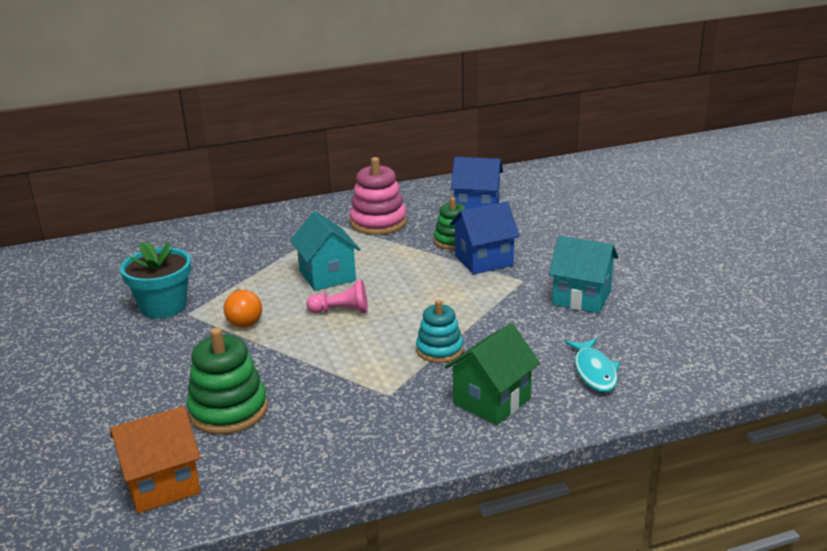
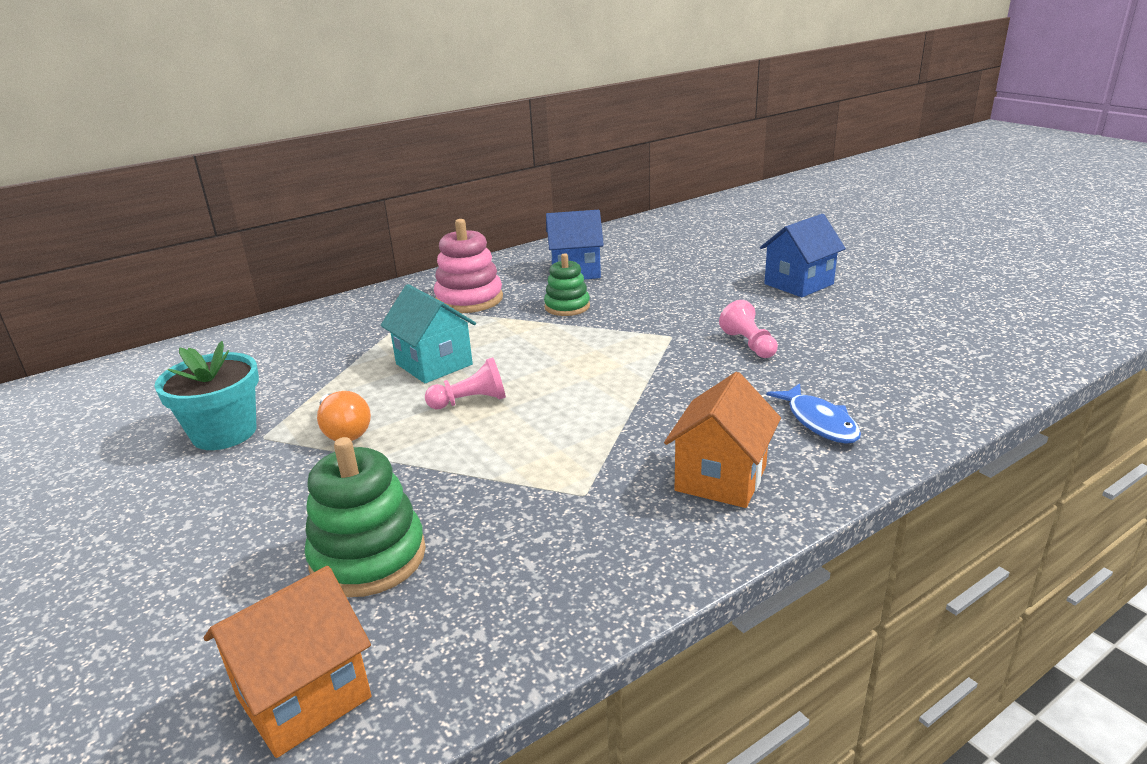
camera: 15 degrees left, 0 degrees up
(439, 350) = (619, 427): turquoise stacking toy -> none
(484, 260) = (614, 322): blue house -> blue house (798, 284)
(491, 401) = (721, 478): green house -> orange house
(581, 298) = (749, 344): turquoise house -> pink pawn
(594, 372) = (819, 422): turquoise fish -> blue fish

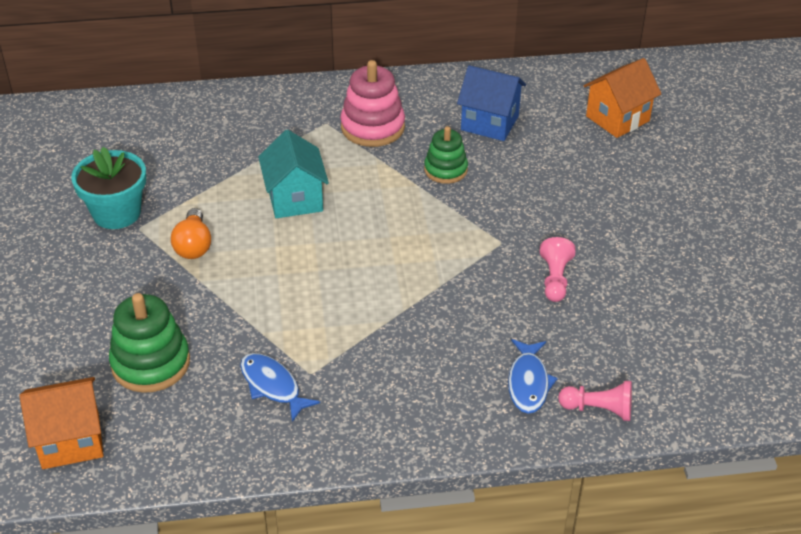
camera: 25 degrees right, 15 degrees up
(471, 401) = (295, 252): pink pawn -> pink pawn (598, 409)
(549, 522) = (272, 386): none -> blue fish
(721, 478) = (410, 401): orange house -> orange house (617, 119)
(798, 284) = (674, 221): blue house -> none

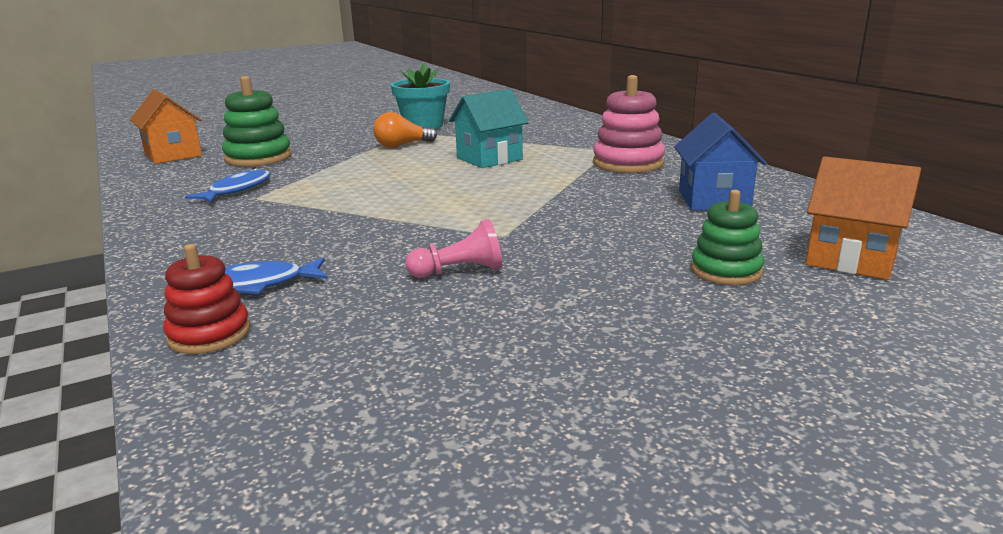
camera: 70 degrees right, 20 degrees down
(445, 170) = (601, 196): green stacking toy -> green stacking toy (726, 271)
(598, 409) = (209, 334): pink pawn -> red stacking toy

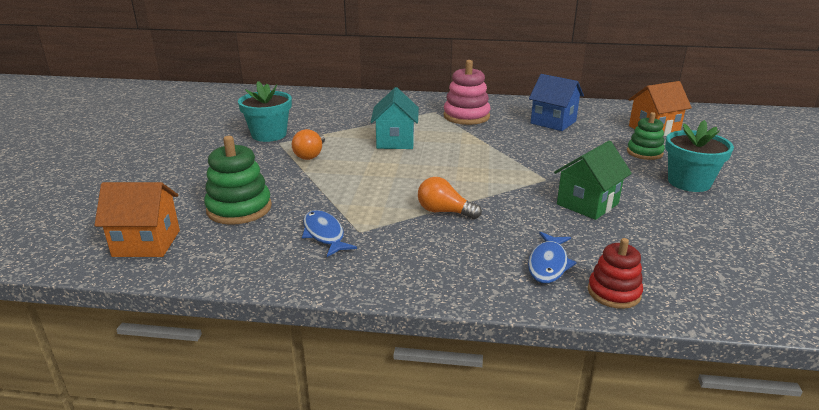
camera: 55 degrees left, 5 degrees up
(338, 214) = (444, 212): none -> orange light bulb
(459, 271) = (587, 204): pink pawn -> green house
(663, 323) = (689, 182): none -> turquoise flower pot

